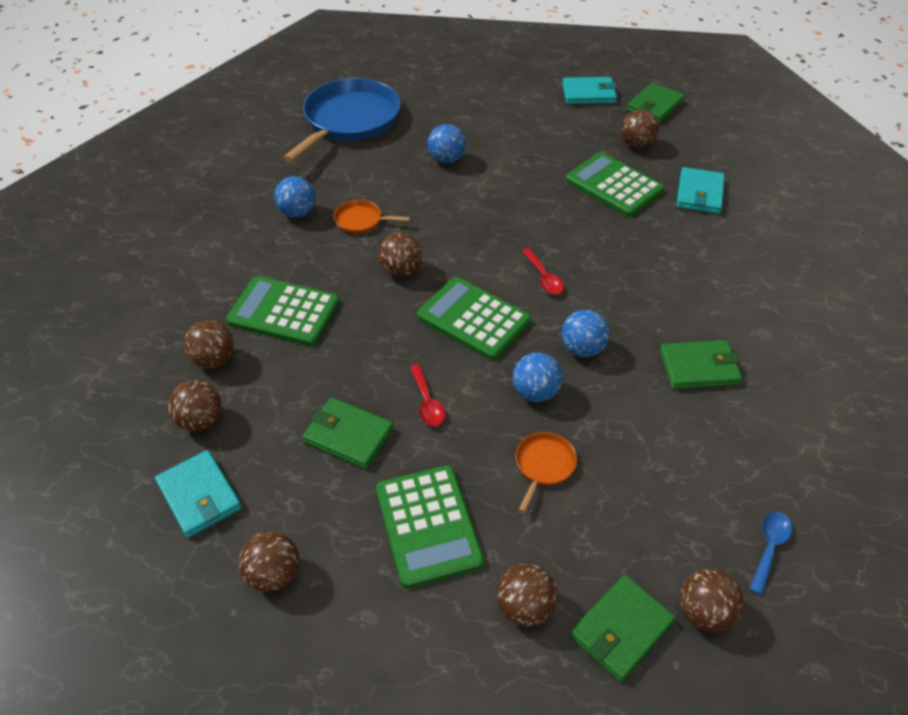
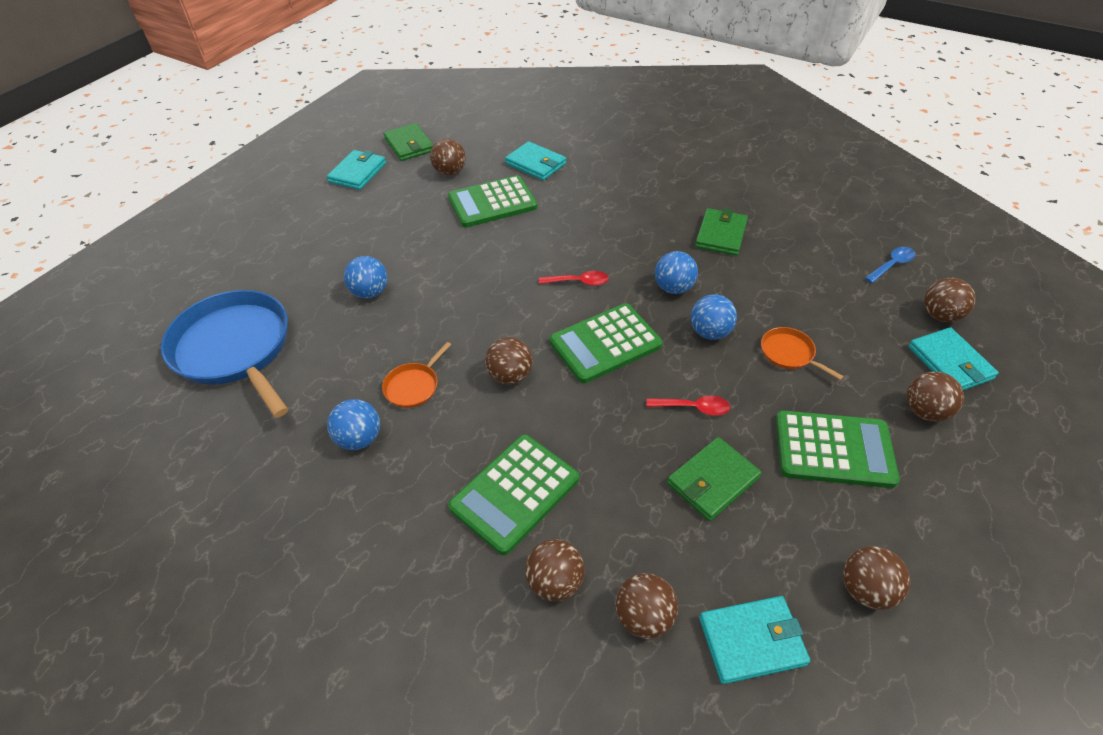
camera: 65 degrees left, 0 degrees up
(621, 629) = (950, 363): green wallet -> turquoise wallet
(769, 548) = (892, 265): blue spoon -> blue spoon turned 90 degrees clockwise

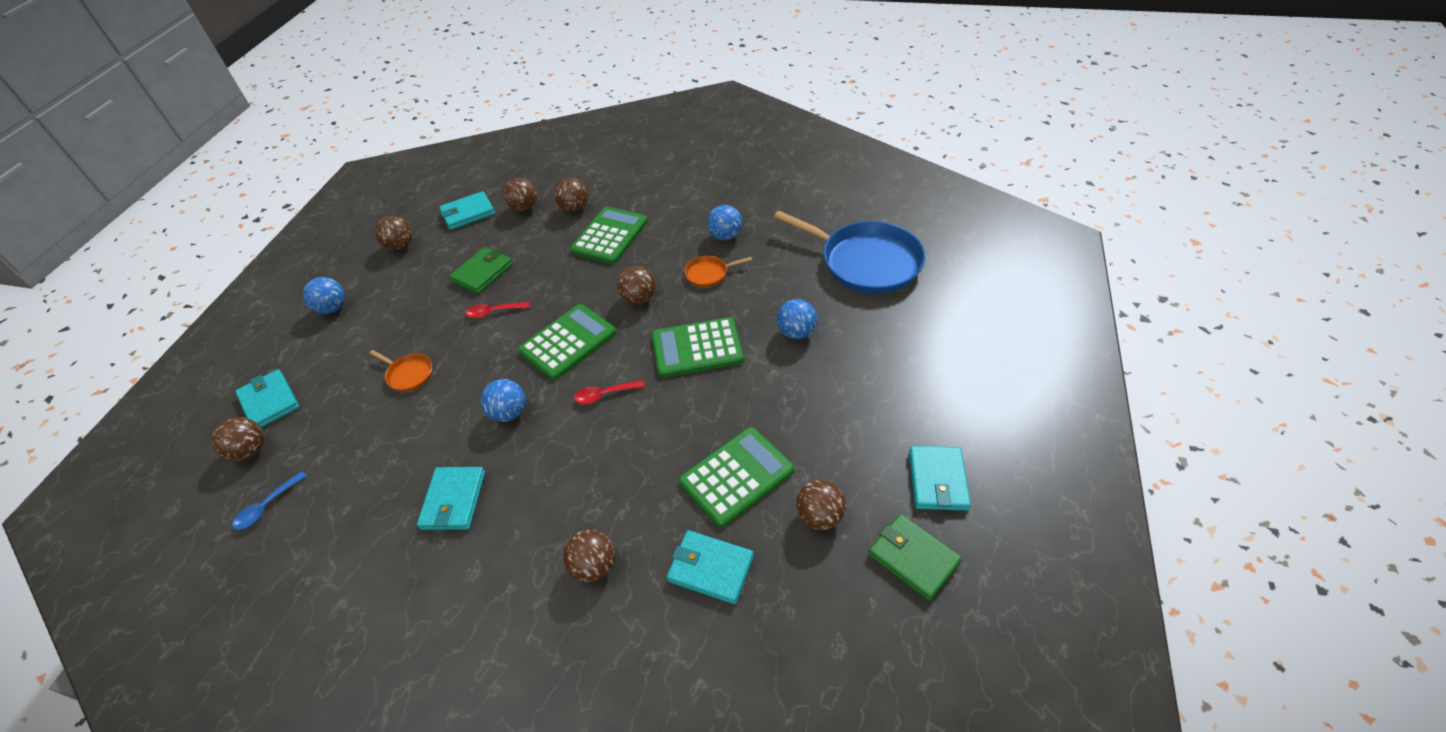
camera: 165 degrees right, 0 degrees up
(413, 386) = (709, 273): orange pan -> orange pan turned 120 degrees counterclockwise
(710, 332) = (476, 376): blue ball -> blue ball (332, 308)
(721, 234) = (453, 500): green wallet -> turquoise wallet
(834, 450) = (394, 310): green calculator -> green calculator (697, 348)
(924, 411) = (314, 354): brown ball -> brown ball (594, 566)

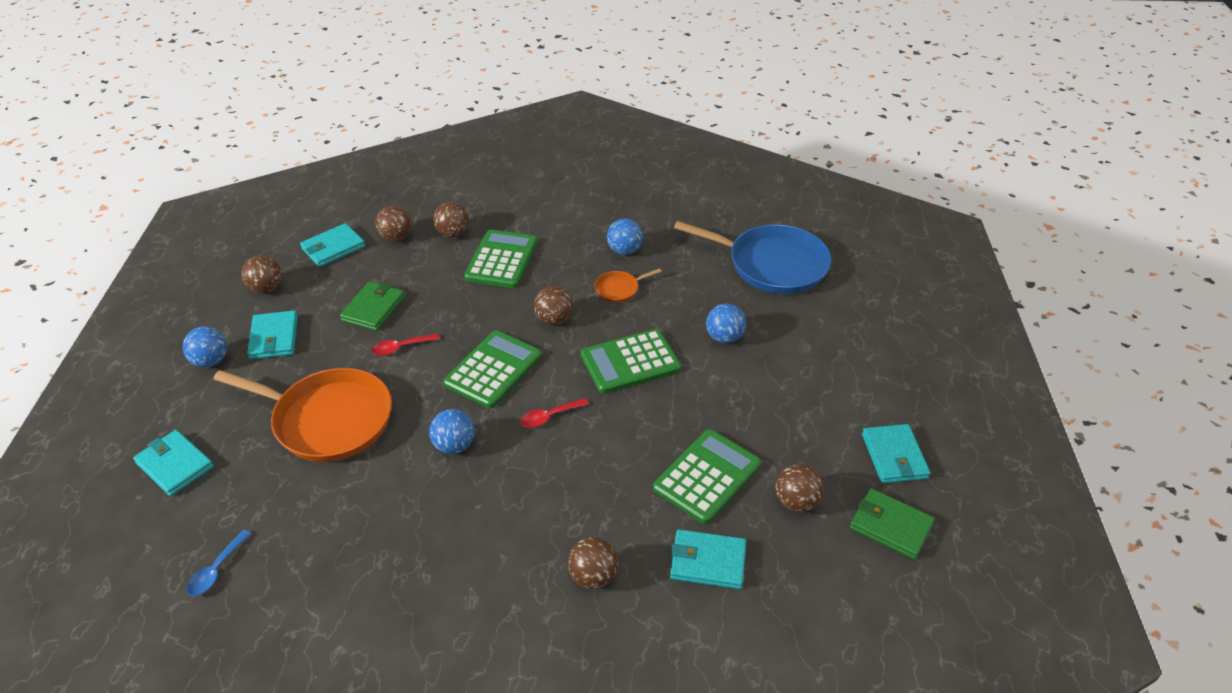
camera: 15 degrees left, 5 degrees down
(250, 451) = (172, 517): brown ball -> none
(408, 374) = (328, 420): orange pan -> orange pan, size x2.33
(453, 500) = (425, 536): turquoise wallet -> turquoise wallet (274, 338)

